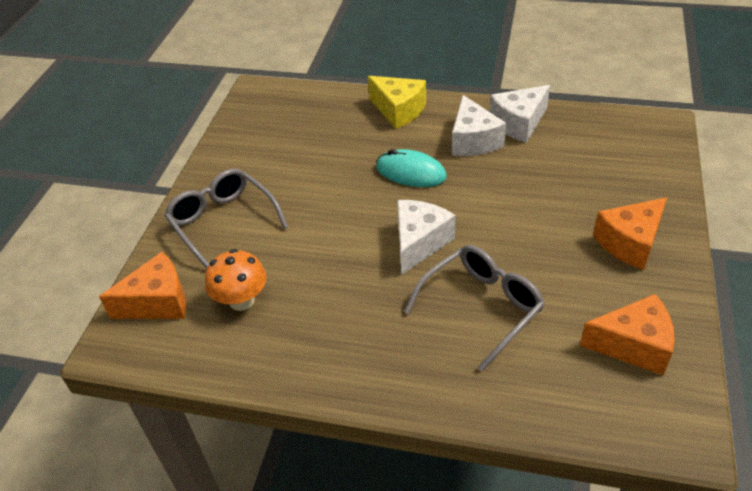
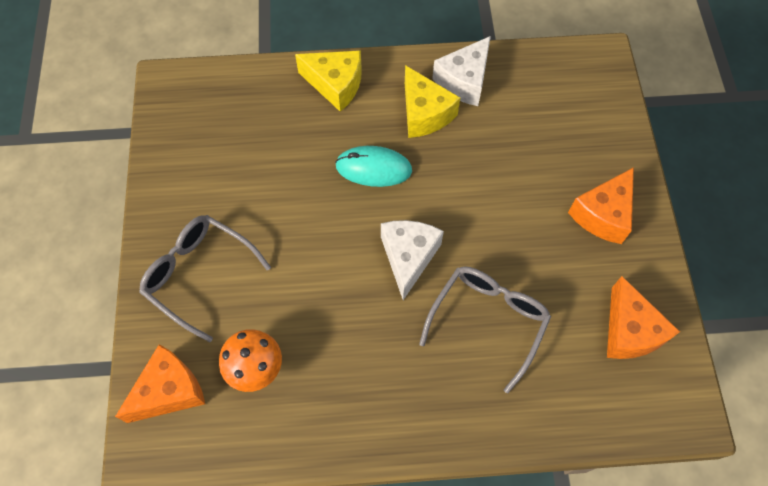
camera: 20 degrees left, 20 degrees up
(473, 141) = (424, 113): white cheese -> yellow cheese
(633, 345) = (629, 331): orange cheese -> orange cheese turned 90 degrees clockwise

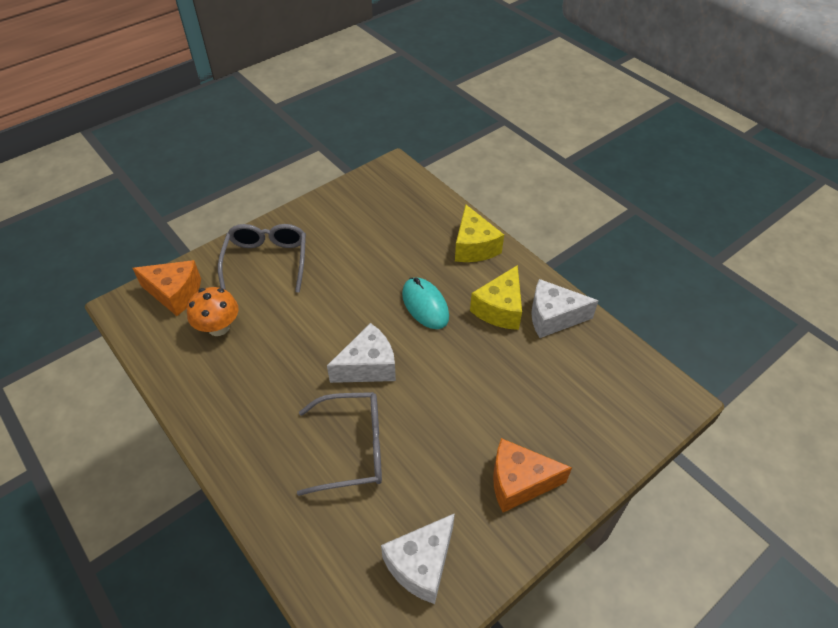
camera: 55 degrees right, 15 degrees down
(629, 331) = (421, 564): orange cheese -> white cheese

